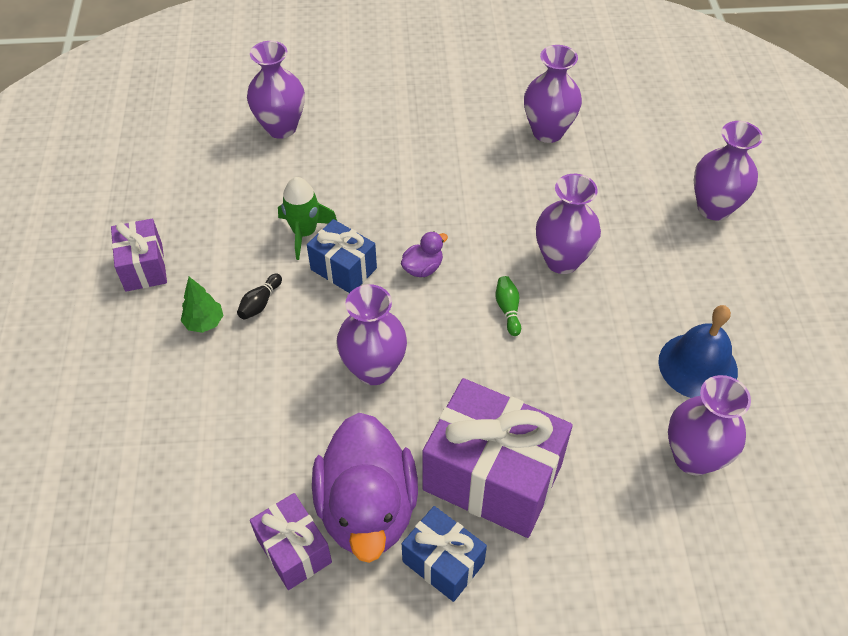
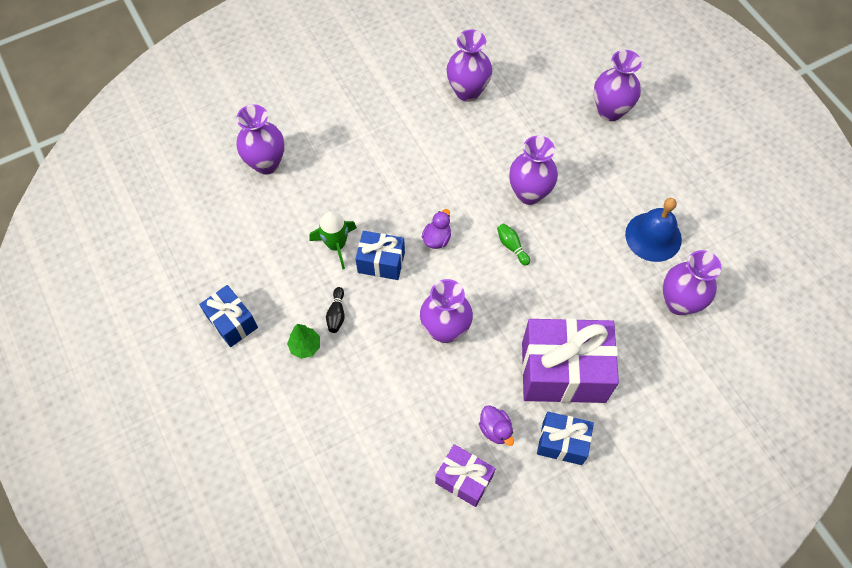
camera: 25 degrees left, 10 degrees up
(144, 267) = (232, 322): purple gift -> blue gift
(367, 508) = (495, 429): purple duck -> purple duck, size x0.41

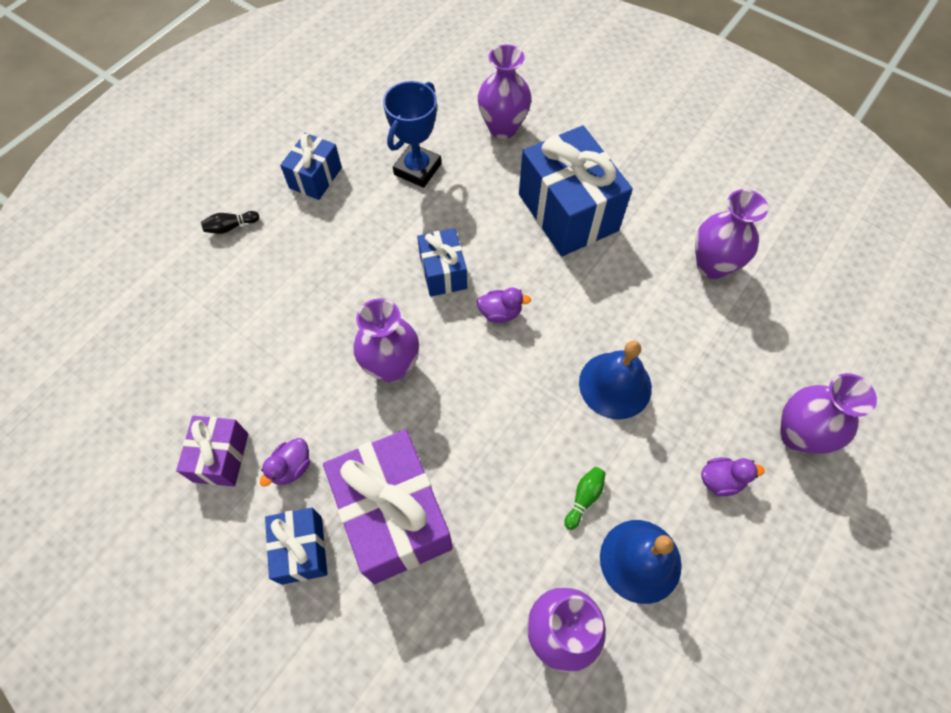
camera: 65 degrees right, 0 degrees up
(270, 241) = (417, 169): none -> blue trophy
(305, 346) = (315, 247): green tree -> none
(336, 245) = (442, 224): green rocket -> none
(336, 314) = (363, 258): black bowling pin -> black bowling pin (231, 227)
(374, 156) = (568, 212): none -> blue gift
(512, 246) = (532, 394): green bowling pin -> green bowling pin (584, 498)
(529, 193) = (615, 385): purple vase -> blue bell
(621, 167) = (720, 480): none -> purple duck

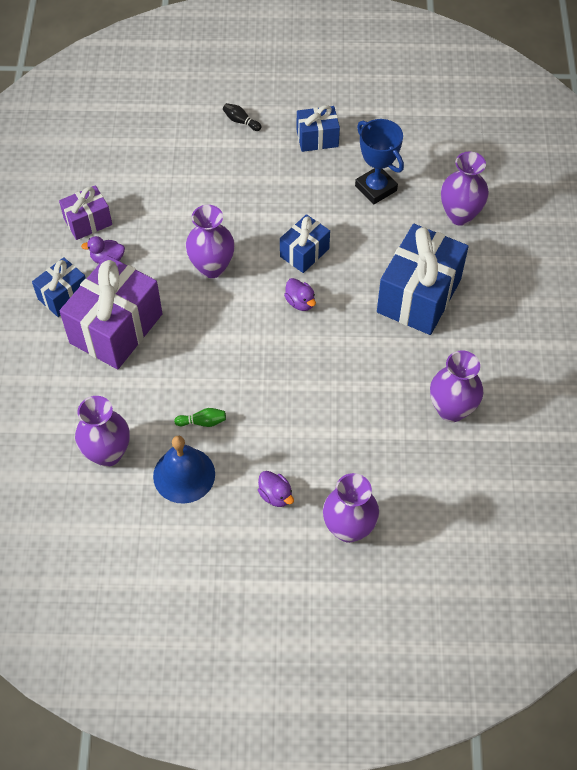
camera: 55 degrees right, 5 degrees down
(417, 169) = (376, 188): blue trophy -> blue trophy turned 60 degrees clockwise
(615, 385) = (299, 398): blue bell -> none

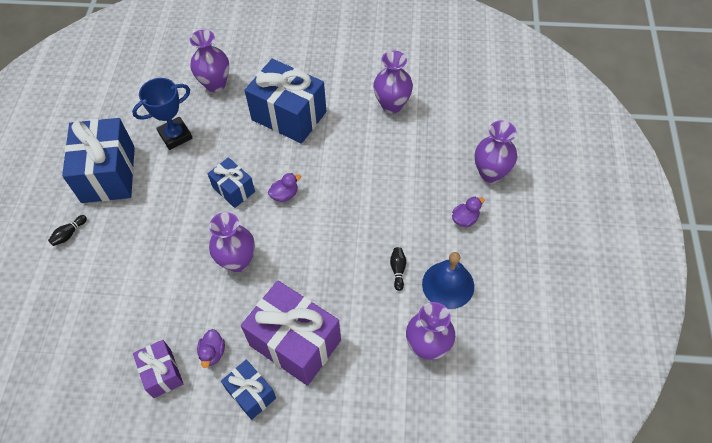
camera: 85 degrees left, 0 degrees up
(202, 422) = (398, 270): green bowling pin -> black bowling pin
(317, 138) = (108, 174): blue gift -> blue gift, size x1.85

